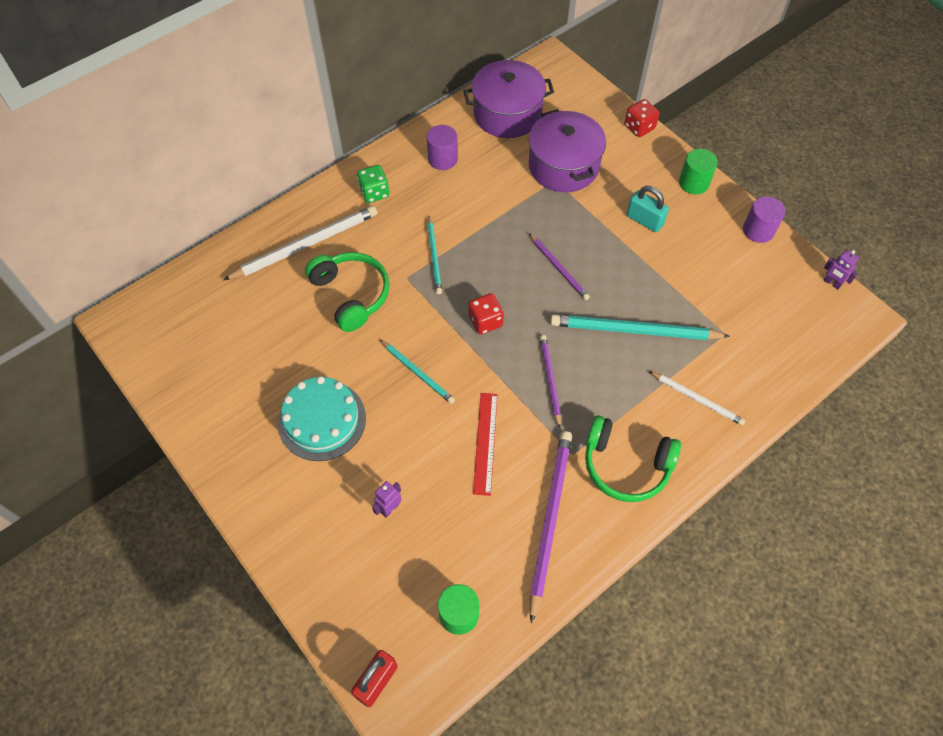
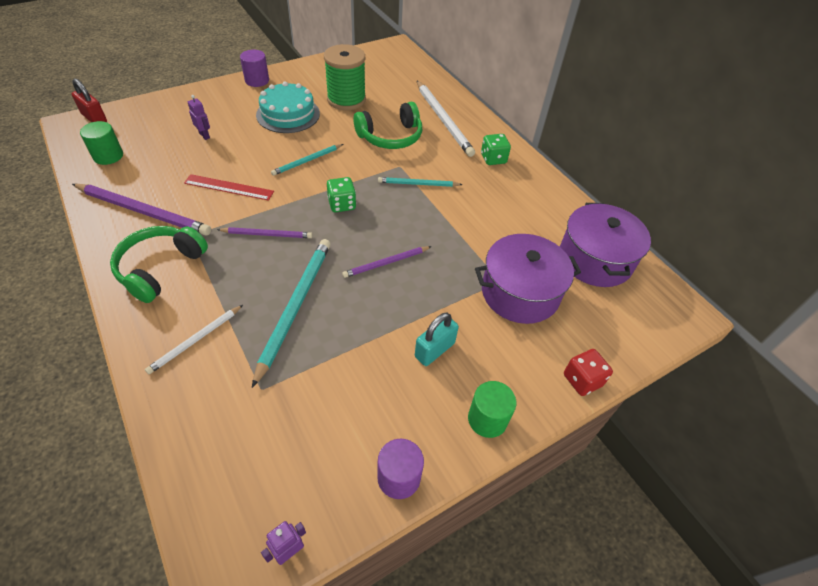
camera: 95 degrees right, 10 degrees down
(275, 358) = (346, 99): none -> green spool
(442, 159) = (531, 204): purple cylinder -> purple cylinder (257, 80)
(485, 321) = (342, 204): red dice -> green dice

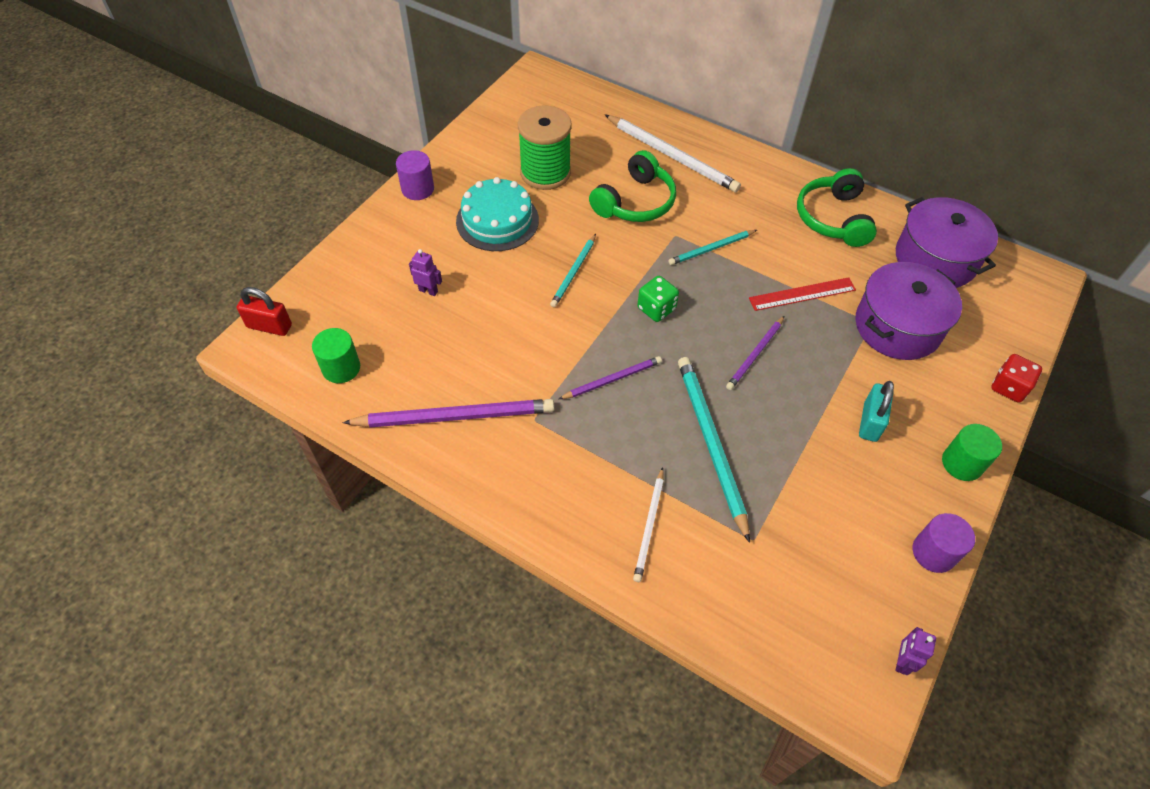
camera: 25 degrees left, 5 degrees up
(160, 268) = (539, 471): green headphones -> green headphones (833, 218)
(229, 187) = (519, 343): red ruler -> red ruler (802, 294)
(493, 159) = (760, 184): green dice -> none

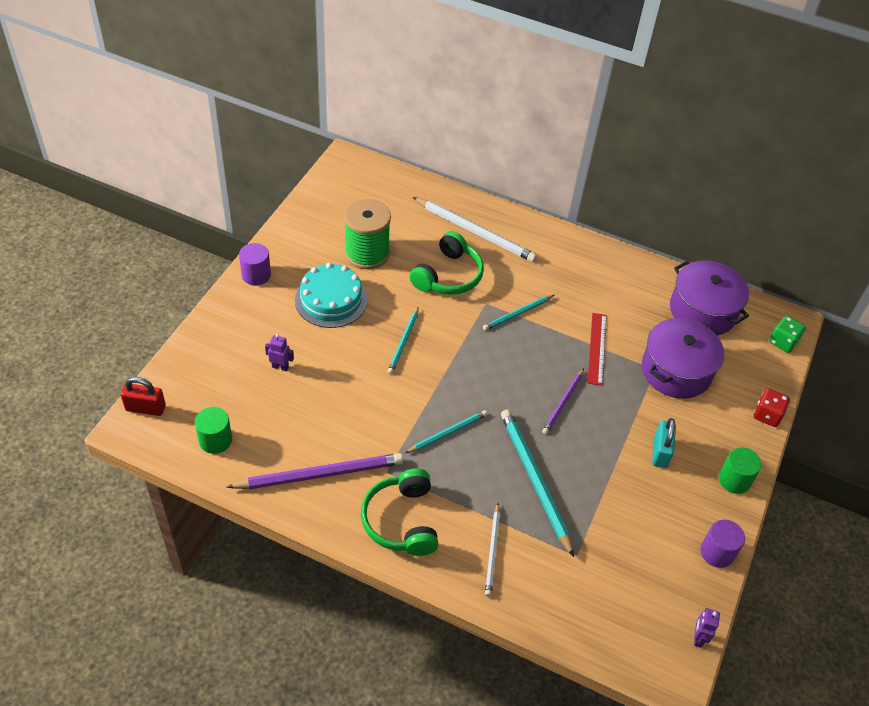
camera: 10 degrees left, 5 degrees down
(612, 379) = (448, 433): purple pencil -> turquoise pencil
(656, 309) = (477, 369): green dice -> green dice (783, 342)
(802, 294) = (597, 348): red ruler -> red ruler turned 60 degrees counterclockwise
(833, 218) = (616, 280): green headphones -> green headphones (401, 520)

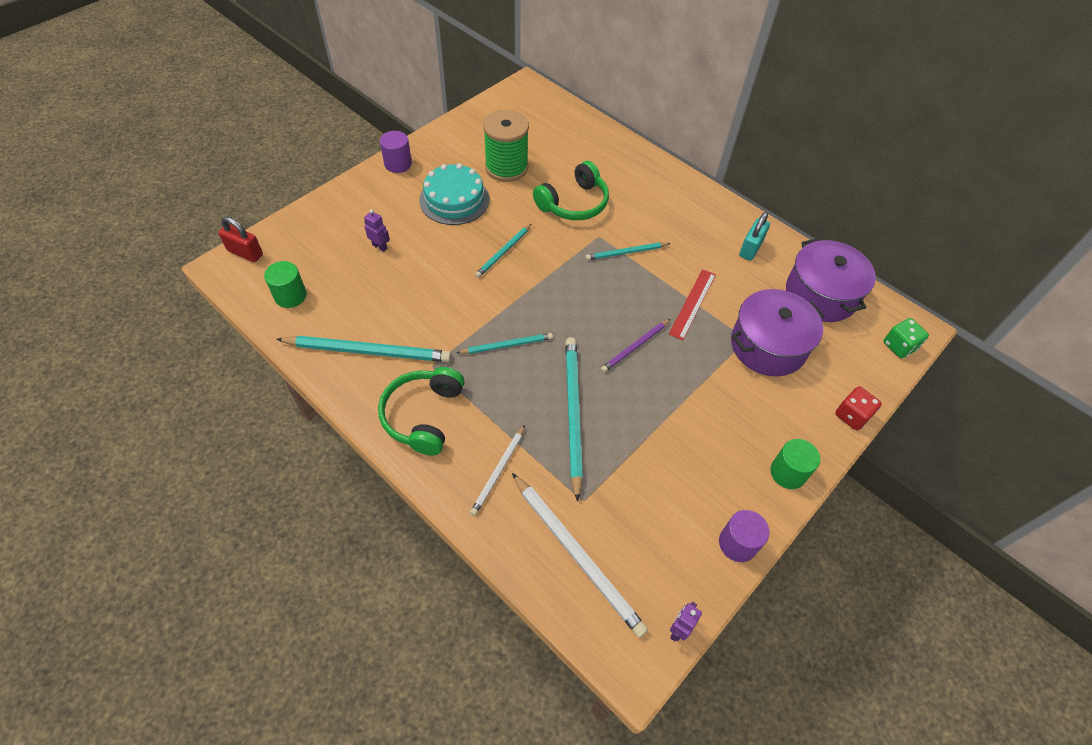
camera: 20 degrees right, 5 degrees up
(320, 474) = (368, 351): purple pencil -> turquoise pencil
(475, 232) = (617, 170): white pencil -> white pencil (577, 554)
(660, 452) = (717, 422): turquoise padlock -> turquoise padlock (750, 248)

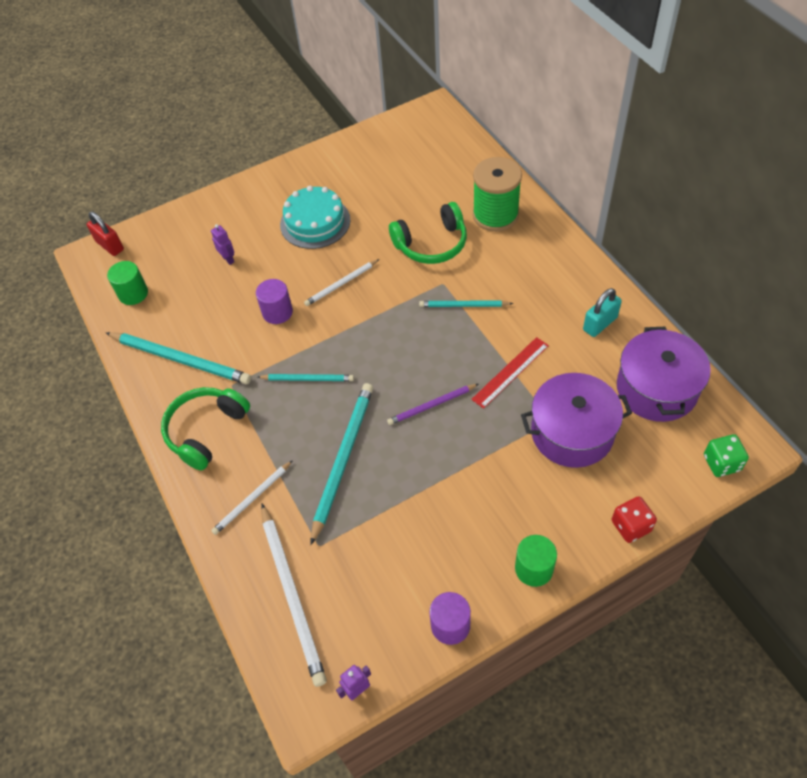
camera: 25 degrees right, 0 degrees up
(398, 164) = (276, 177): purple cylinder -> purple cylinder (277, 312)
(503, 252) = (341, 284): turquoise pencil -> white pencil
(506, 167) = (379, 195): green spool -> green spool (495, 215)

